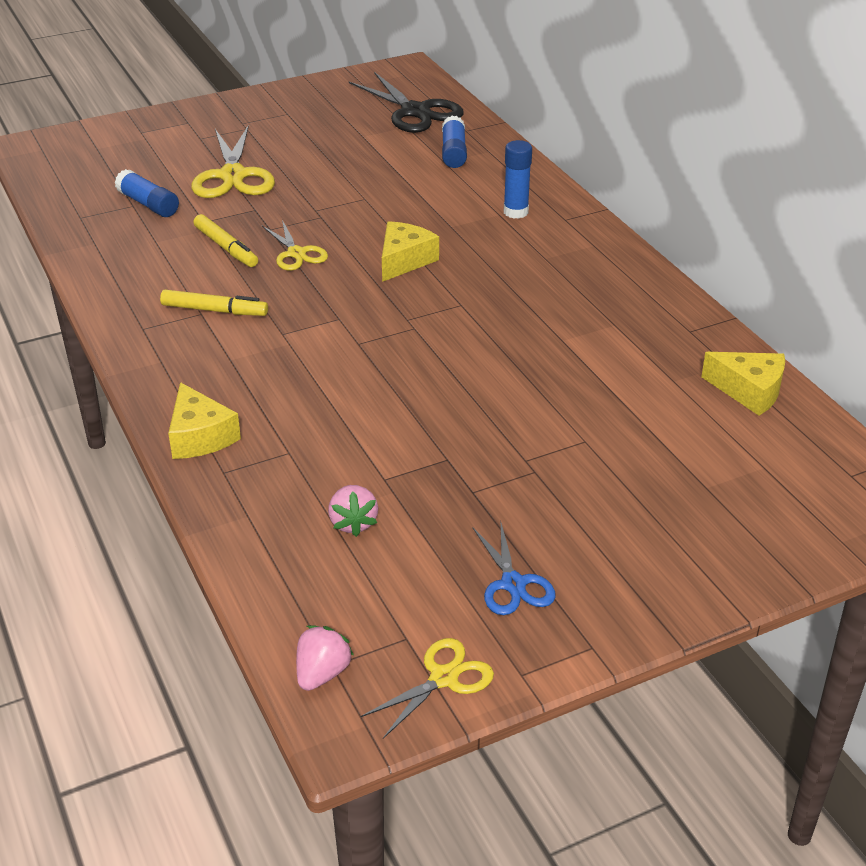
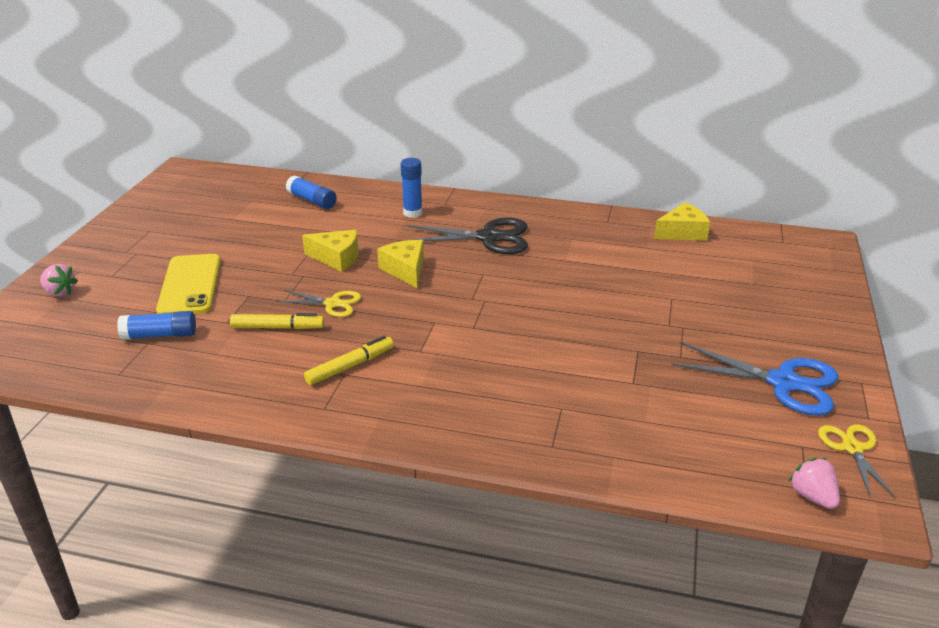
camera: 50 degrees left, 5 degrees down
(200, 436) = (497, 439): yellow cheese -> yellow cheese (337, 258)
(233, 176) = (189, 285): yellow scissors -> yellow phone
(353, 523) = (667, 415): pink strawberry -> pink strawberry (60, 292)
(415, 112) = (240, 190): black scissors -> black scissors (489, 238)
(513, 584) = (784, 383): blue scissors -> blue scissors, size x1.71

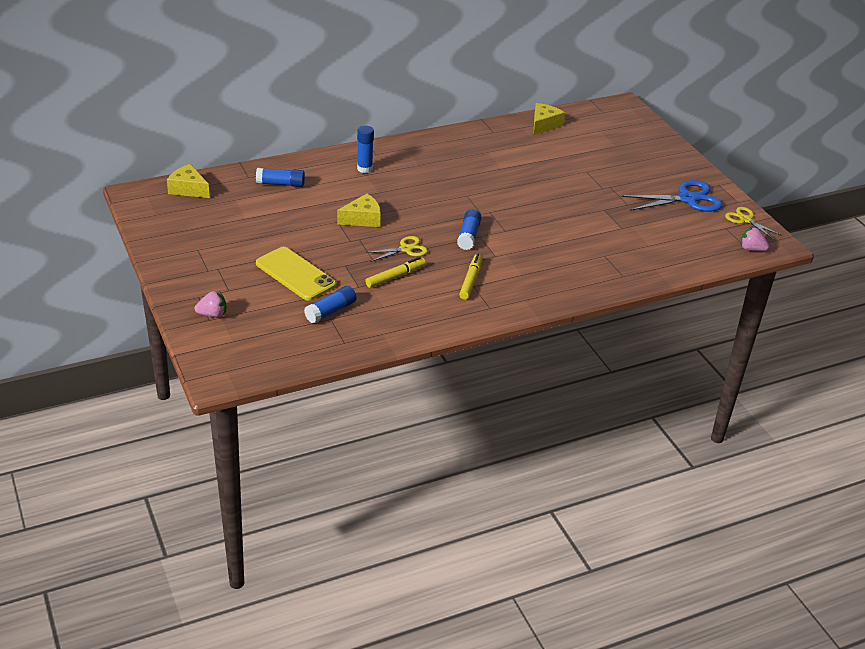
camera: 40 degrees left, 5 degrees up
(405, 270) = (418, 210): yellow cheese -> yellow cheese (188, 189)
(421, 317) = (468, 236): none -> blue glue stick
(489, 238) = (438, 169): black scissors -> none

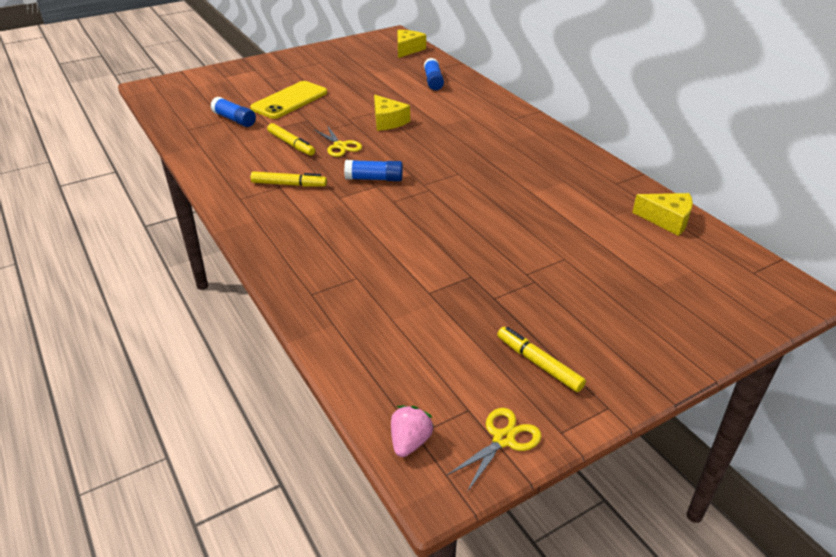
camera: 85 degrees right, 0 degrees up
(212, 314) = (230, 76): pink strawberry -> none
(364, 169) = (482, 115): blue glue stick -> none
(687, 199) = (539, 364): blue scissors -> yellow marker

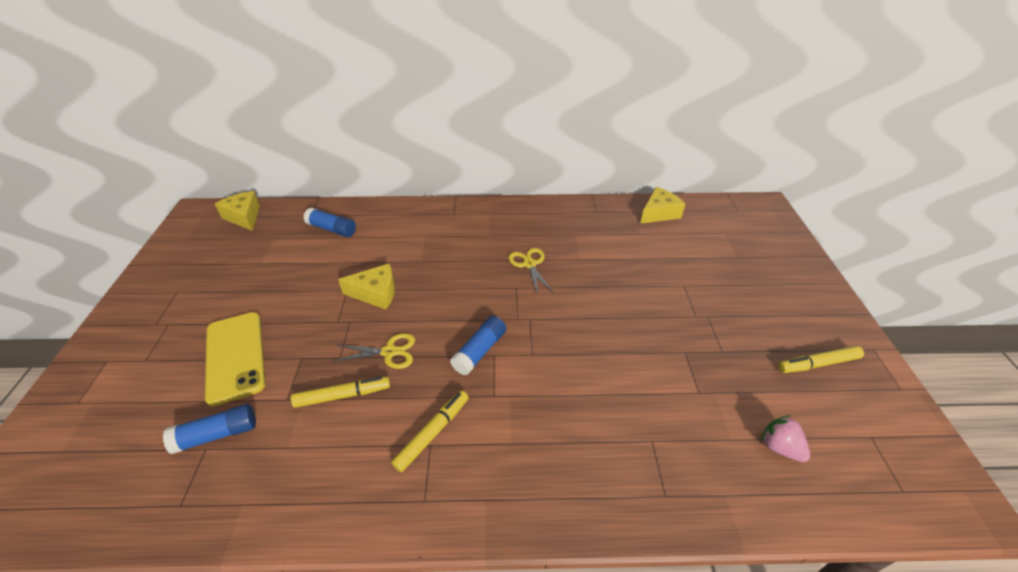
camera: 60 degrees left, 5 degrees up
(410, 442) = (914, 501): pink strawberry -> pink strawberry (779, 447)
(504, 439) = (910, 429): yellow scissors -> yellow scissors (529, 264)

